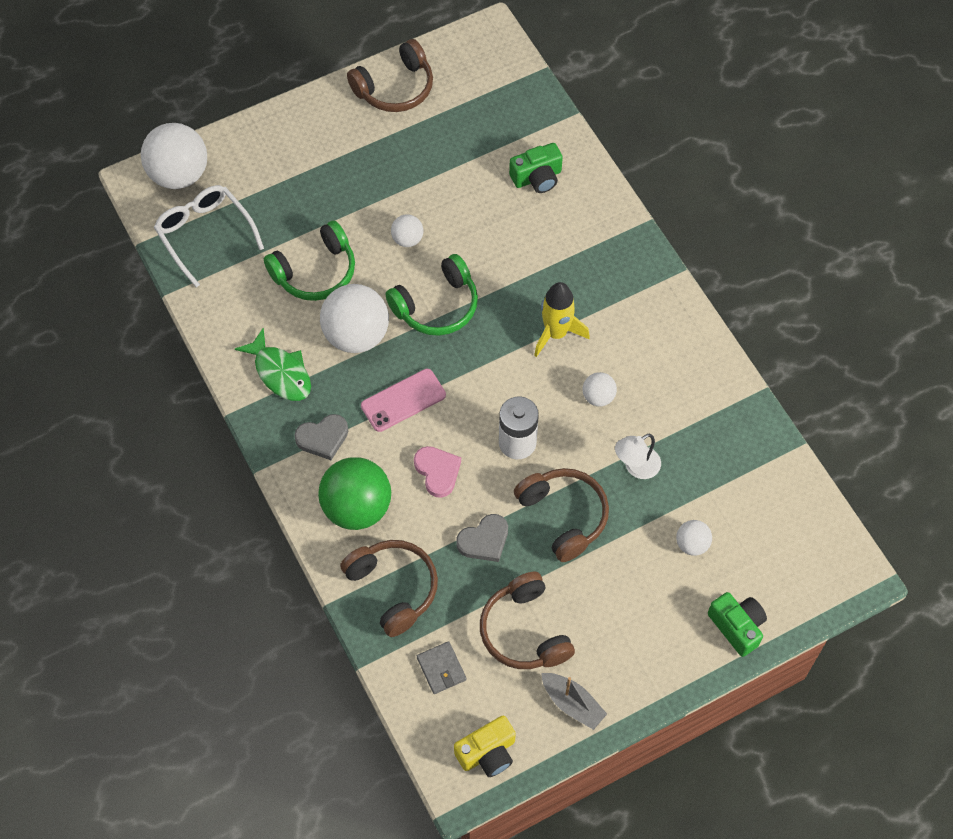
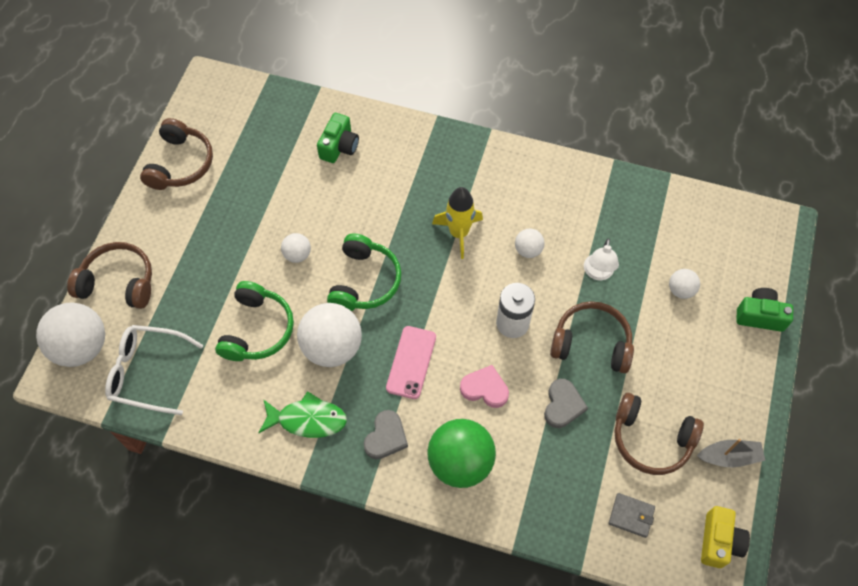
camera: 45 degrees left, 0 degrees up
(393, 588) = (543, 493): brown headphones -> brown headphones (118, 282)

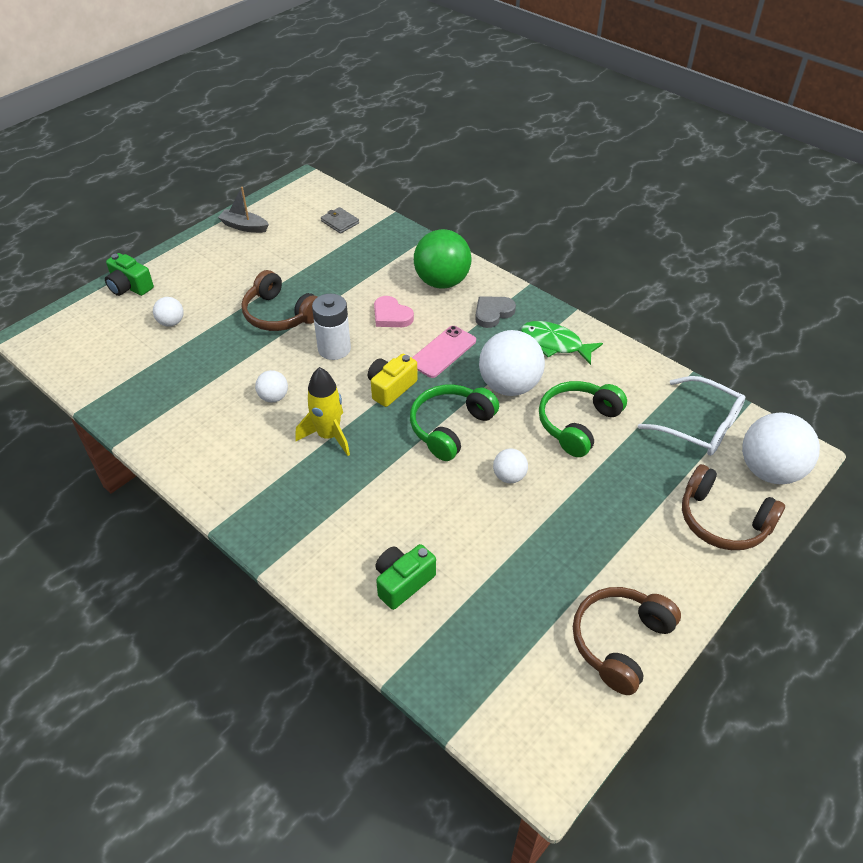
camera: 155 degrees left, 15 degrees down
(563, 405) = (337, 287): grey heart -> none
(598, 273) = (228, 358): white lamp -> none
(651, 439) = (289, 250): brown headphones -> none
(719, 541) = (294, 196): yellow camera -> yellow camera (391, 388)

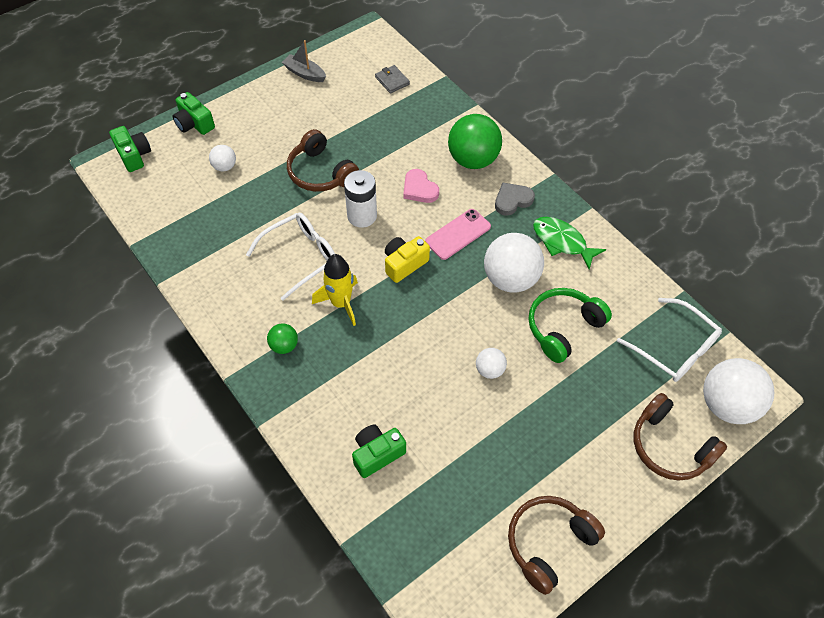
camera: 10 degrees right, 10 degrees up
(65, 325) = (134, 155): none -> green camera
(272, 488) = (284, 346): none -> green ball
(273, 397) = (300, 257): white ball -> white glasses
(450, 427) = (448, 312): green headphones -> none

